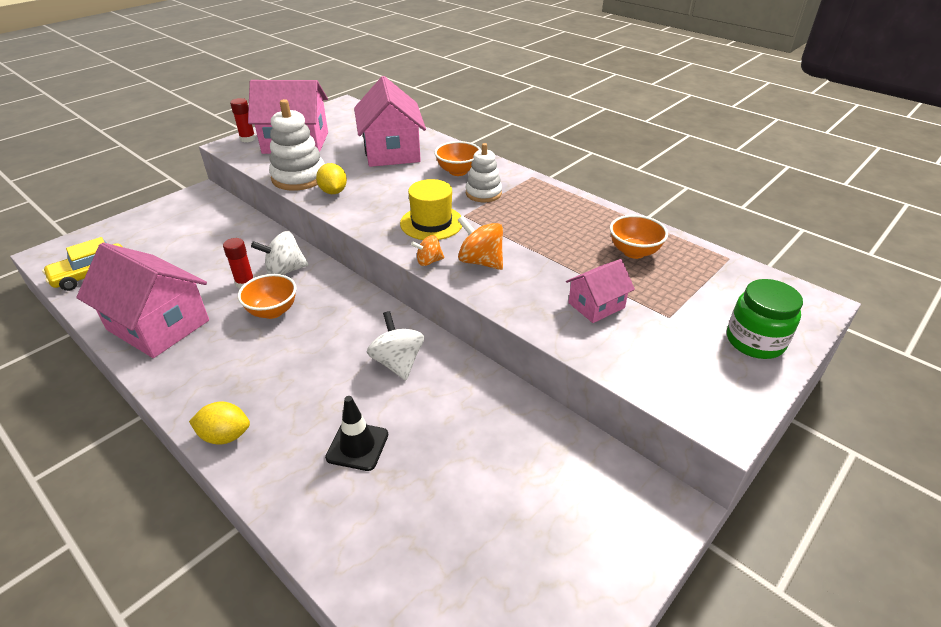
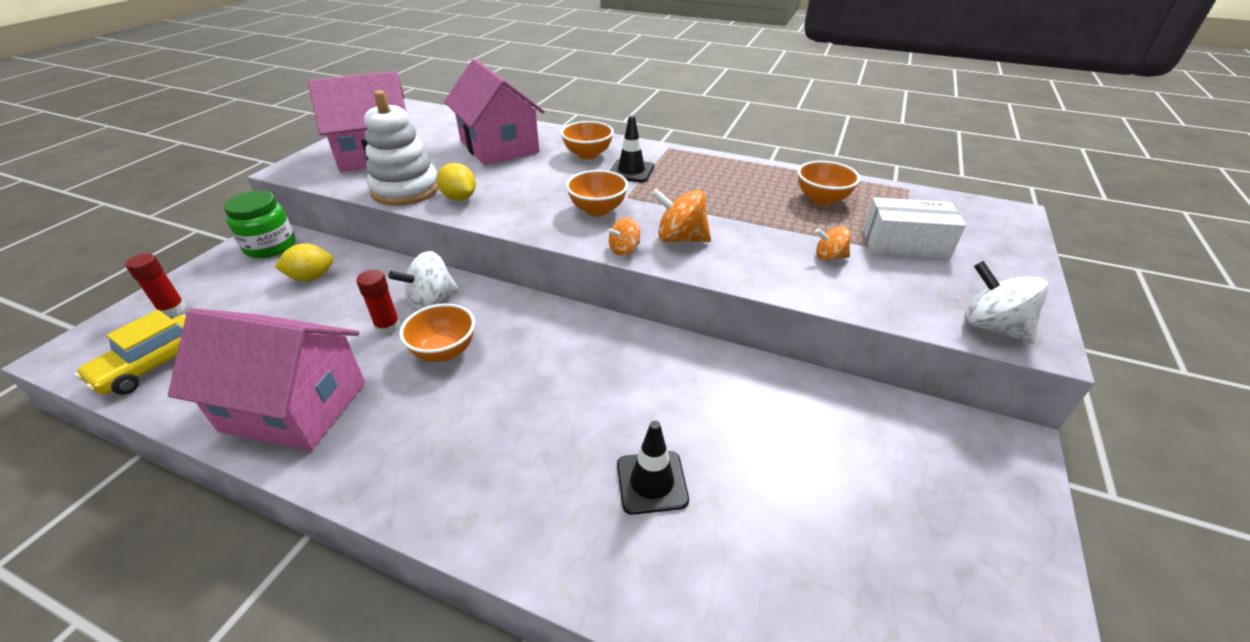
camera: 20 degrees left, 0 degrees up
(225, 436) = (475, 523): yellow lemon -> yellow lemon (311, 277)
(247, 139) = (310, 159): red glue stick -> red glue stick (173, 309)
(398, 362) = (634, 372): white spinning top -> white spinning top (992, 326)
(431, 223) = (597, 210): yellow hat -> orange bowl
(483, 193) = (631, 171): white stacking toy -> black traffic cone
(596, 305) = (829, 257): pink house -> orange spinning top
(677, 309) = (905, 244): none -> white box
(755, 341) = (994, 257): green jar -> green jar (270, 246)

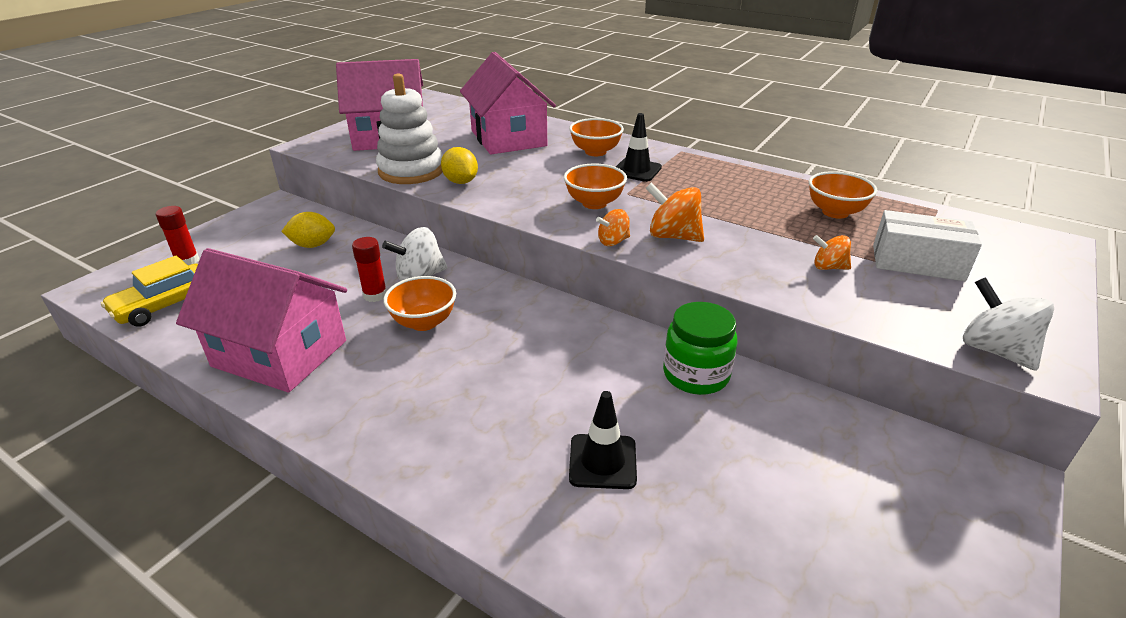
camera: 10 degrees right, 5 degrees down
(270, 246) = (280, 215): green jar -> green jar (696, 375)

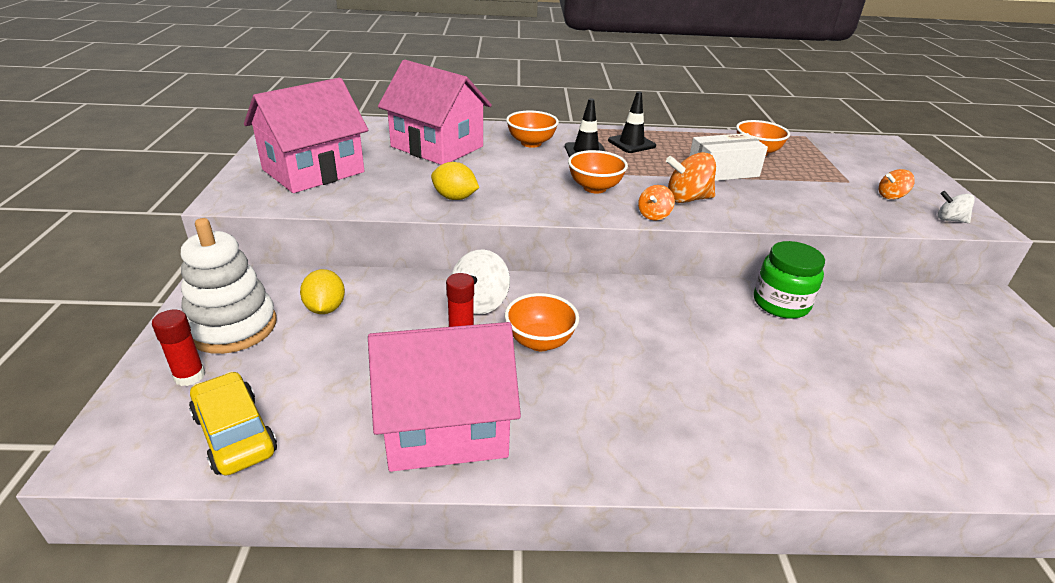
camera: 35 degrees left, 0 degrees up
(165, 305) = (235, 433): yellow car -> yellow car turned 135 degrees clockwise
(312, 245) = (325, 308): yellow lemon -> yellow lemon turned 60 degrees counterclockwise
(411, 171) = (390, 199): white stacking toy -> white stacking toy (232, 327)
(602, 461) = (809, 392): black traffic cone -> black traffic cone (631, 143)
(828, 267) = (806, 193): orange spinning top -> orange spinning top (891, 196)
(917, 262) = (844, 175): white box -> white box (723, 171)
(994, 350) = (949, 220): white spinning top -> white spinning top, size x0.60

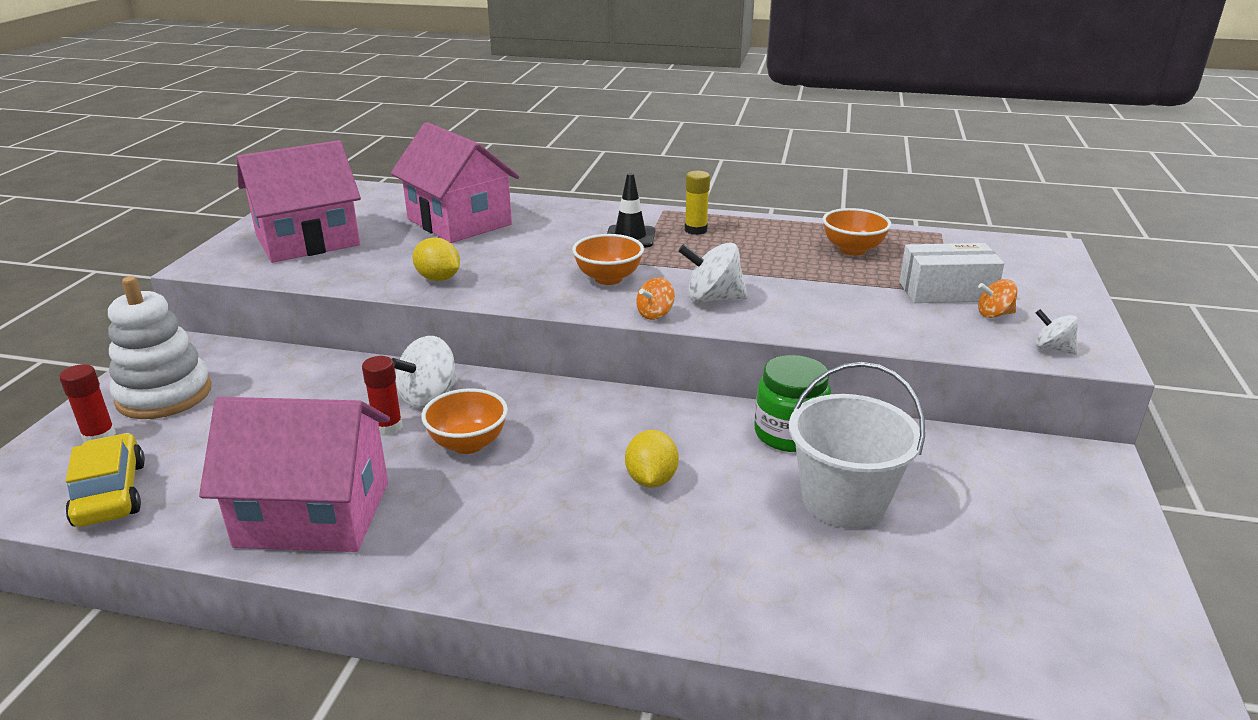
camera: 15 degrees right, 5 degrees down
(325, 308) = (264, 386): yellow lemon -> yellow lemon (651, 480)
(531, 143) = (571, 223): orange bowl -> none
(631, 143) = (695, 230): black traffic cone -> yellow glue stick
(687, 199) = (712, 298): orange spinning top -> white spinning top
(723, 171) = (786, 270): white box -> white box (946, 291)
(856, 354) = (844, 500): none -> white bucket

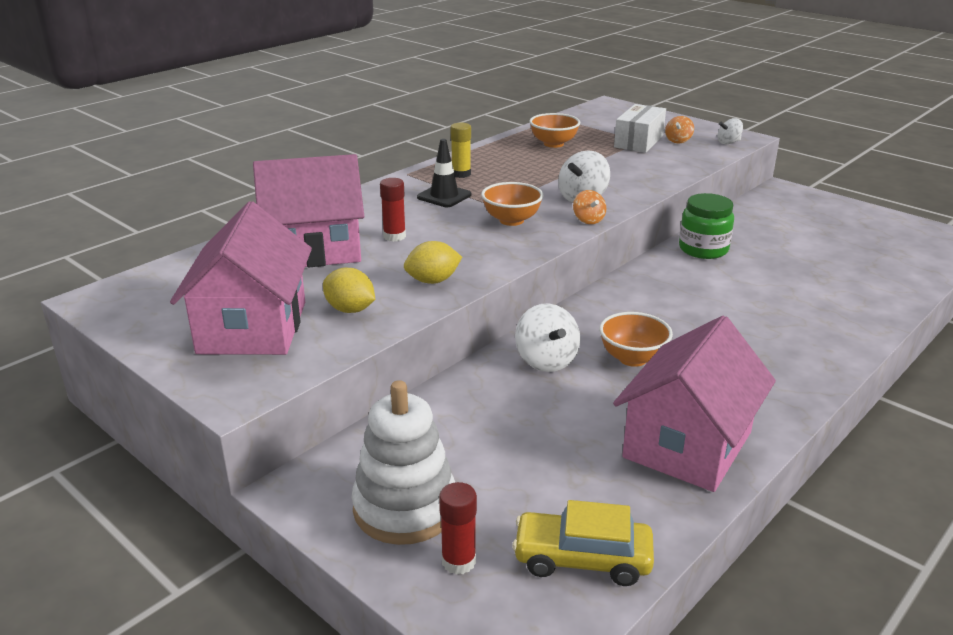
camera: 60 degrees left, 0 degrees up
(387, 427) = (579, 388): red glue stick -> red glue stick (394, 236)
(651, 480) = (726, 304): yellow lemon -> yellow lemon (350, 309)
(844, 500) = (782, 256): white bucket -> none

